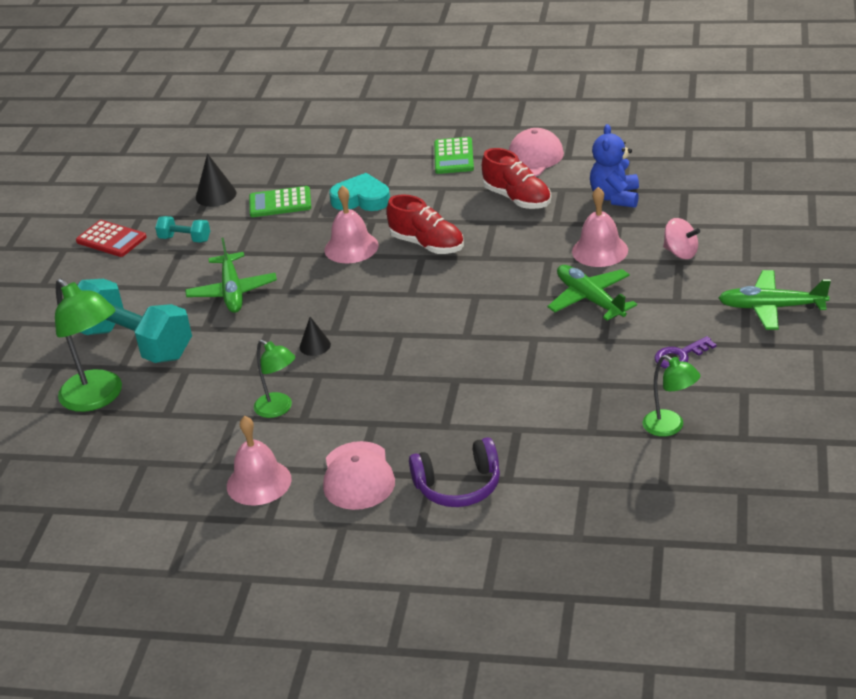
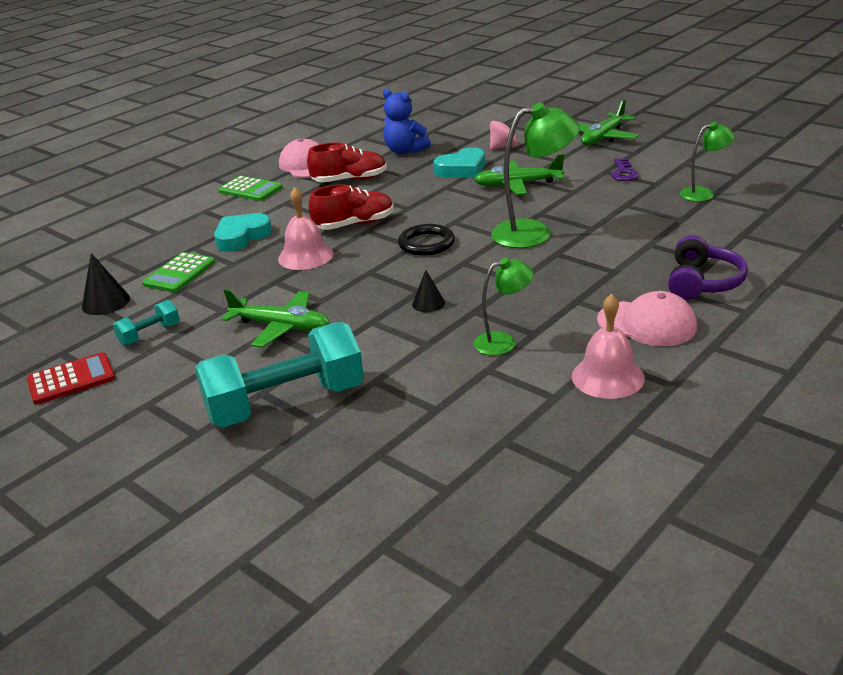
camera: 60 degrees left, 5 degrees down
(98, 398) = (352, 449): green lamp -> green lamp (534, 233)
(420, 299) = (426, 244): none -> black ring
(600, 250) = (462, 169): pink bell -> turquoise heart

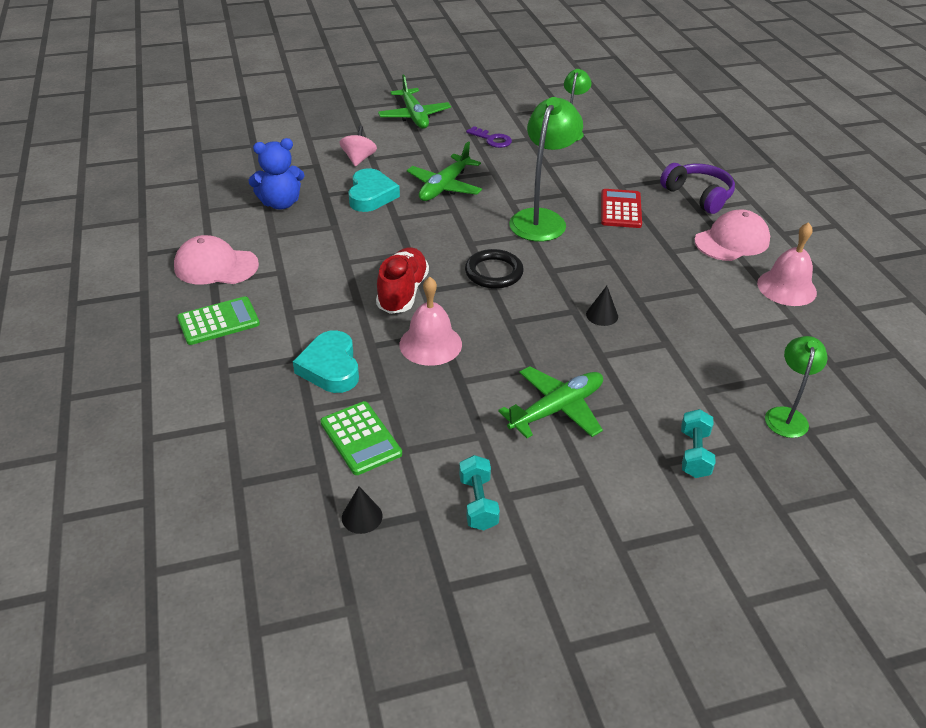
camera: 60 degrees left, 10 degrees up
(71, 379) = (516, 594): red calculator -> red calculator (621, 209)
(106, 302) = (362, 516): black cone -> black cone, size x0.66
(286, 403) = (694, 454): turquoise dumbbell -> turquoise dumbbell, size x0.45
(350, 180) = (298, 257): red shoe -> none
(503, 342) = (699, 307): green lamp -> green lamp (786, 415)

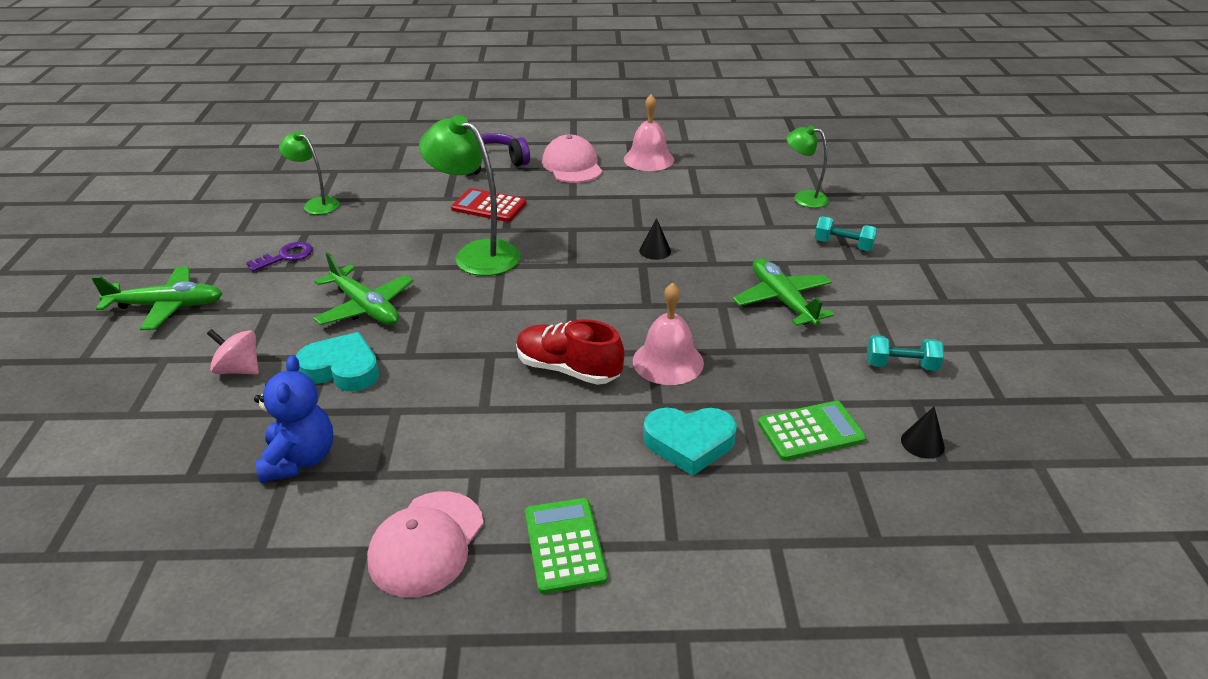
camera: 75 degrees left, 5 degrees down
(494, 272) = (559, 300): black ring -> none

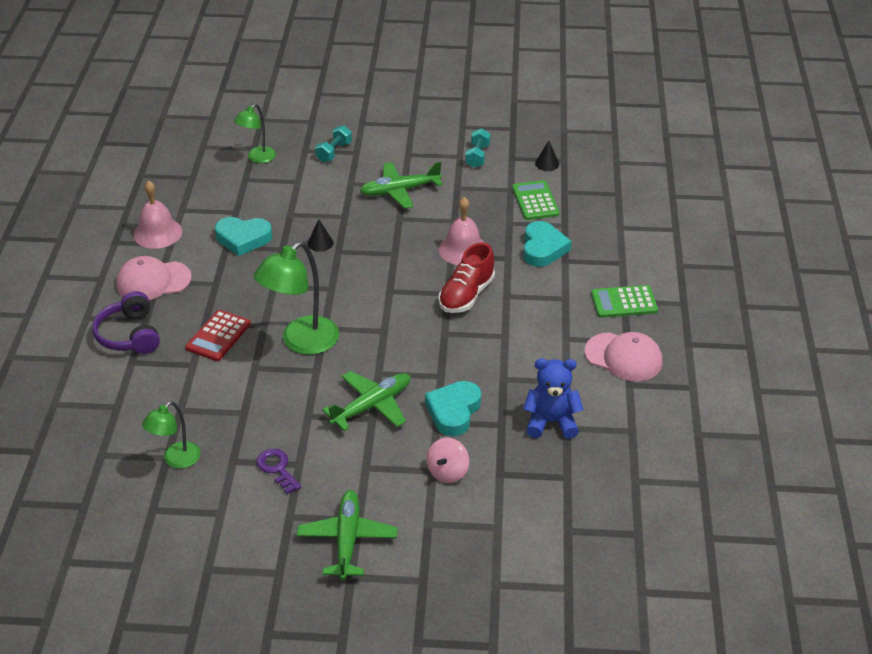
camera: 85 degrees left, 5 degrees up
(651, 204) = (243, 239): none -> turquoise heart

